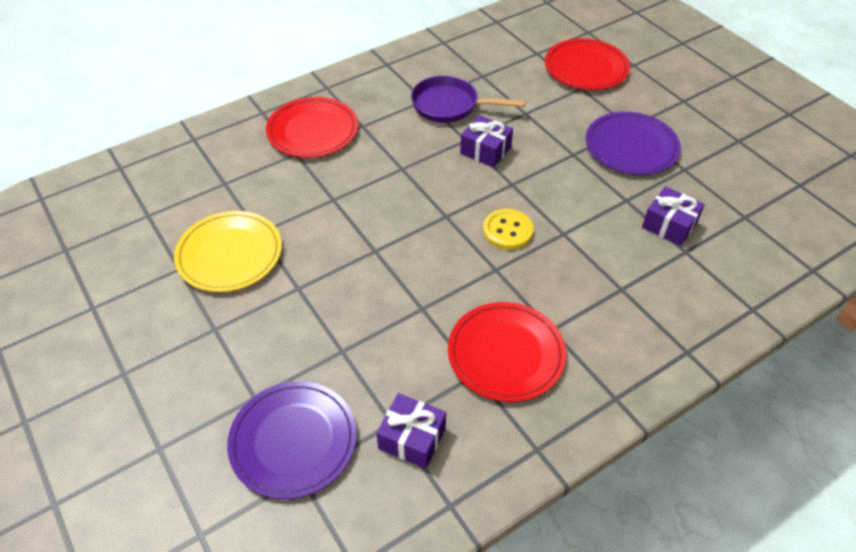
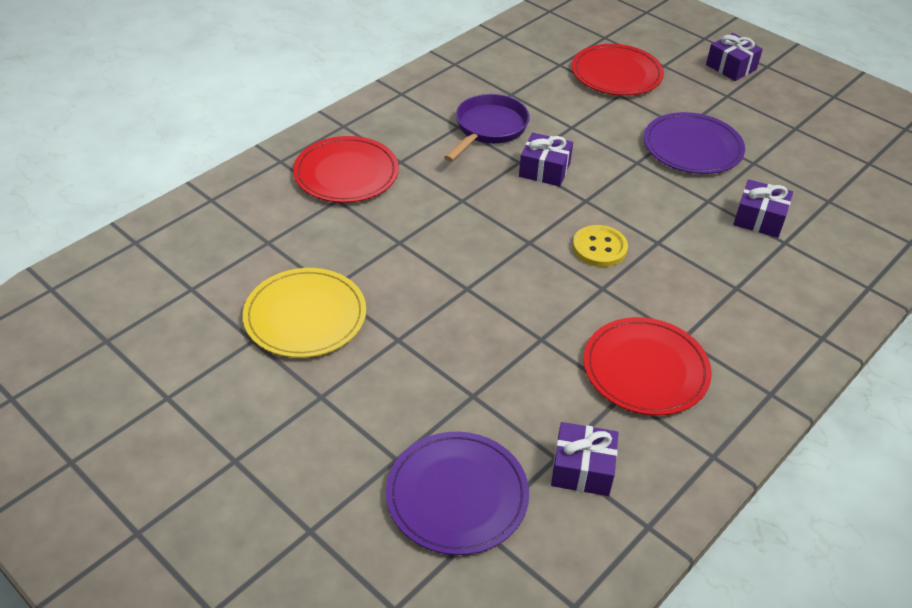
camera: 15 degrees left, 5 degrees down
(450, 106) = (488, 129): purple pan -> purple pan turned 120 degrees clockwise
(697, 73) = (731, 67): none -> purple gift

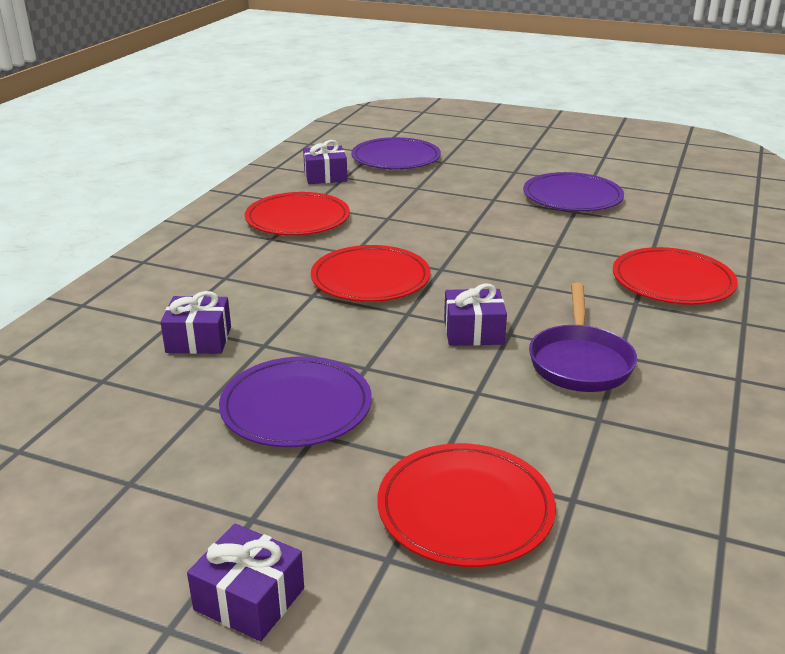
camera: 160 degrees right, 15 degrees down
(305, 316) = (572, 197): yellow plate -> purple plate
(599, 248) = (370, 278): yellow button -> red plate

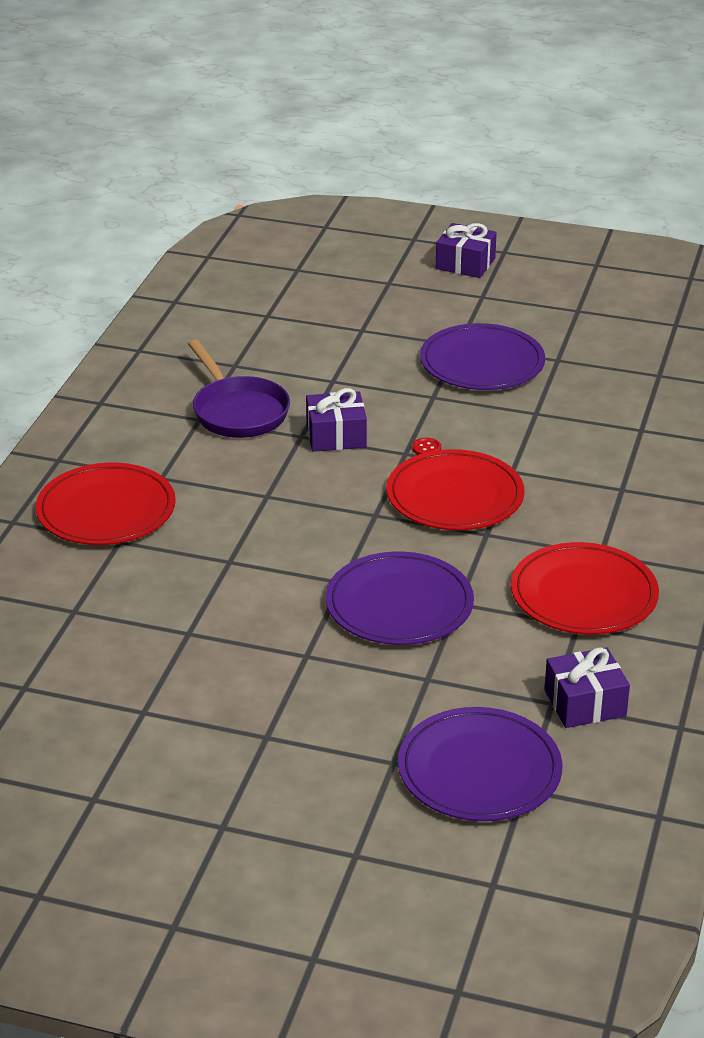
camera: 175 degrees right, 5 degrees up
(199, 339) = (600, 415): purple gift -> none
(386, 316) = (426, 448): none -> red button
(465, 508) = (341, 307): red plate -> none
(572, 197) = (183, 668): purple plate -> purple plate (399, 604)
(580, 361) = (238, 411): purple pan -> purple pan turned 150 degrees clockwise

